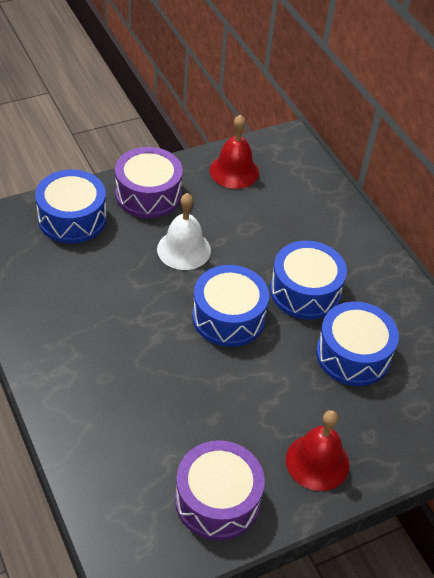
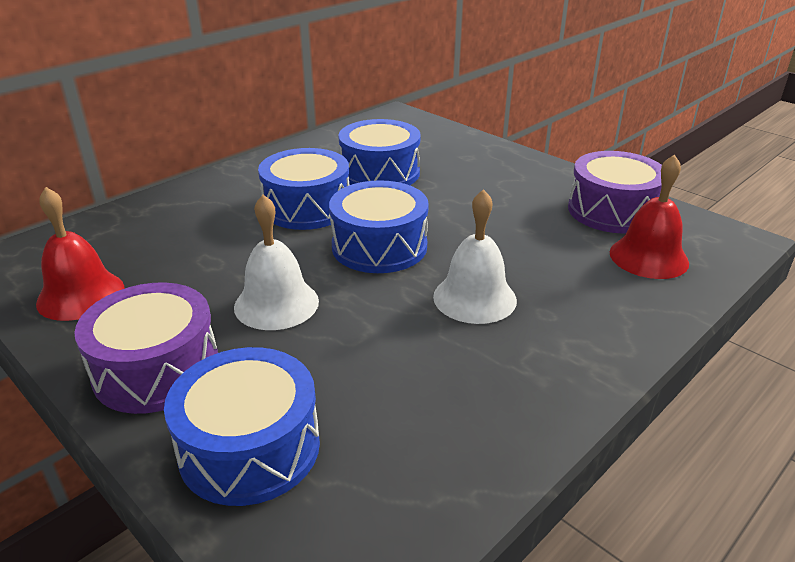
camera: 105 degrees left, 15 degrees down
(140, 346) = (474, 298): none -> white bell
(317, 462) = (518, 173): red bell -> red bell (648, 257)

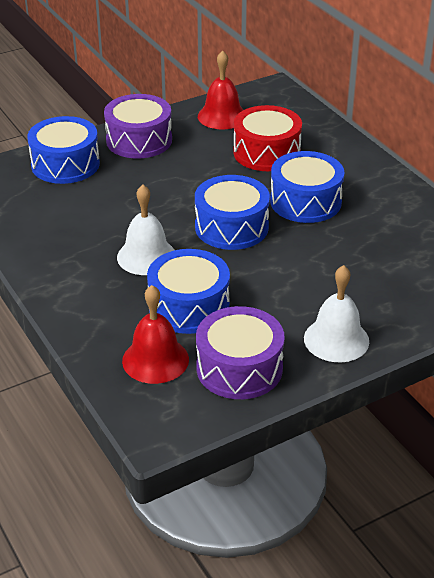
camera: 105 degrees right, 5 degrees up
(194, 244) = (266, 152): none -> red drum
(276, 303) = (180, 179): white bell -> white bell (336, 339)
(380, 173) = (360, 246): blue drum -> blue drum (189, 306)

